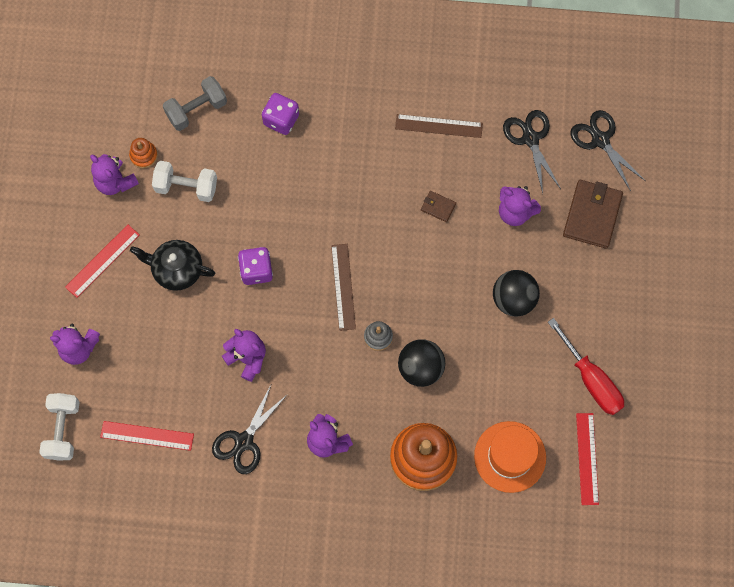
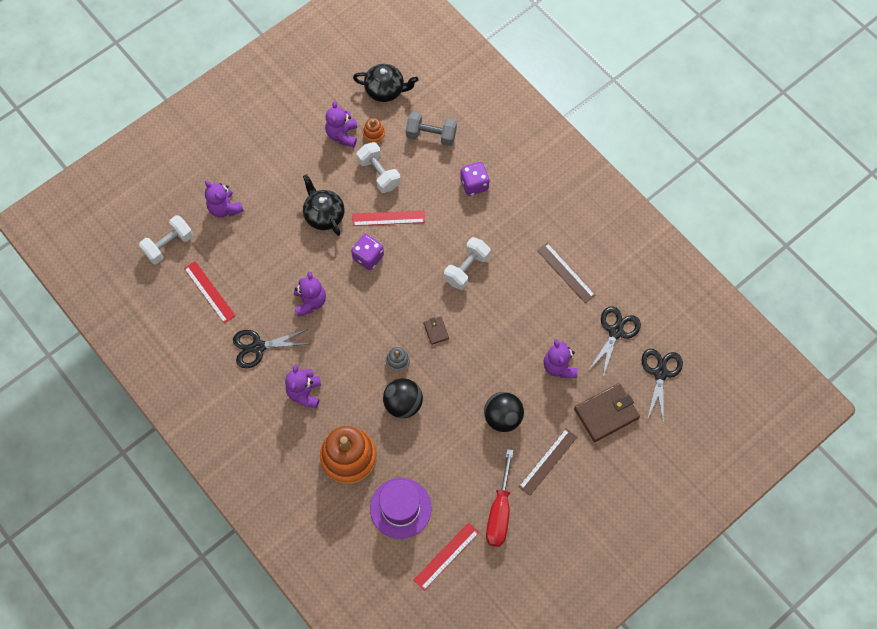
camera: 45 degrees right, 5 degrees down
(102, 261) = (289, 172): red ruler -> red ruler (388, 218)
(111, 105) = (385, 90): none -> black teapot
(343, 287) = (408, 313): brown ruler -> brown ruler (548, 461)
(352, 200) = (466, 268): none -> white dumbbell
(438, 207) = (514, 319): brown wallet -> brown wallet (436, 331)
(510, 456) = (400, 508): orange hat -> purple hat

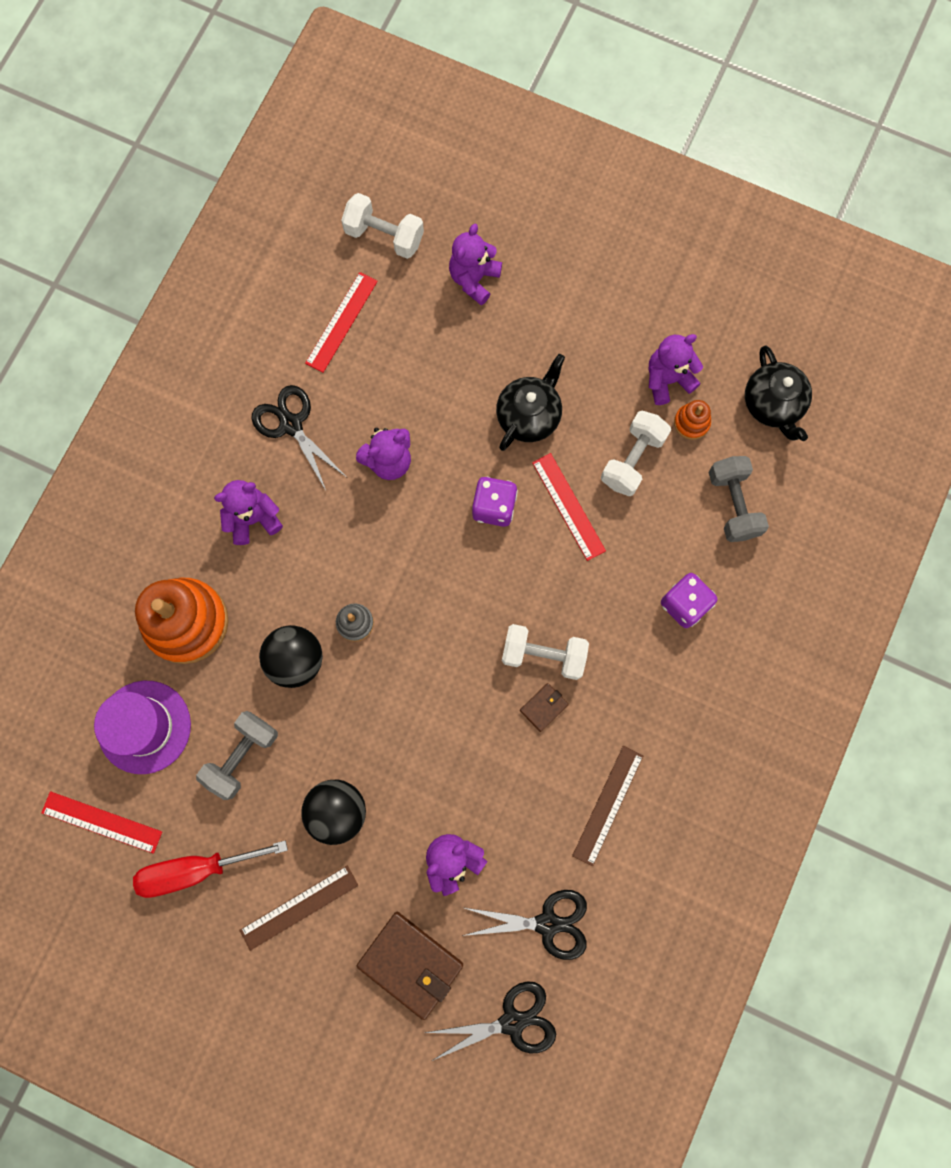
camera: 65 degrees right, 10 degrees up
(436, 331) = (425, 655): brown wallet -> brown wallet (543, 707)
(445, 458) = (242, 756): none -> grey dumbbell
(548, 461) = (299, 907): brown ruler -> brown ruler turned 45 degrees counterclockwise

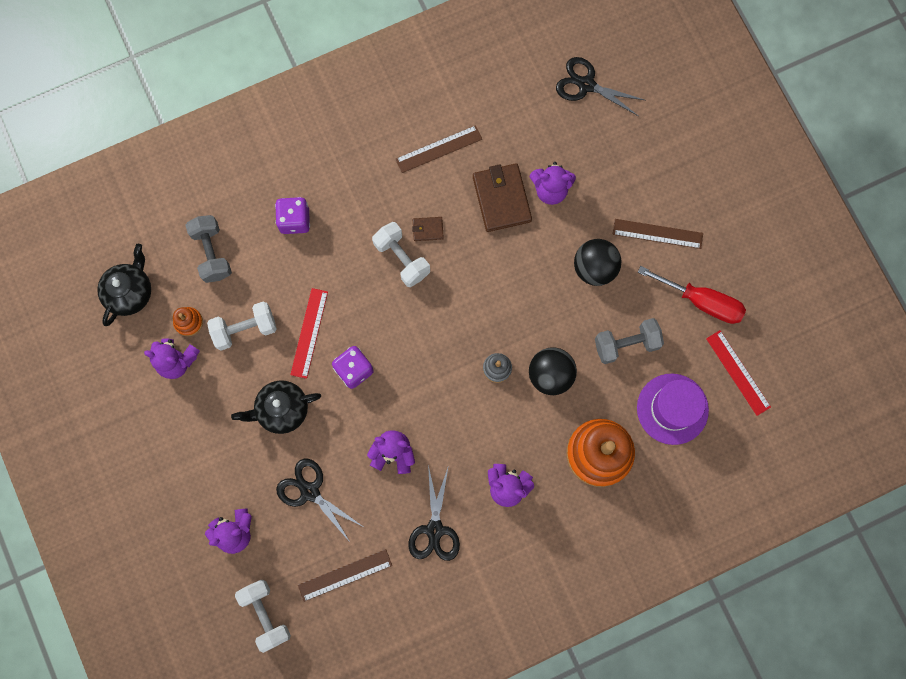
camera: 140 degrees left, 0 degrees up
(341, 322) = (345, 575): red ruler -> brown ruler
(410, 964) = (618, 156): brown wallet -> brown wallet (501, 199)
(547, 923) = (525, 117): black scissors -> black scissors (310, 491)
(733, 504) = (212, 253): grey dumbbell -> grey dumbbell turned 45 degrees counterclockwise

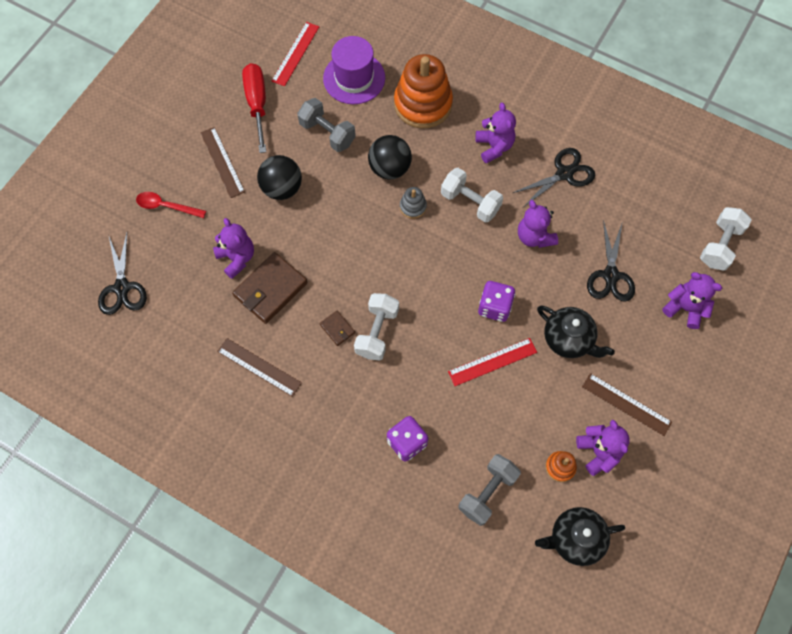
camera: 125 degrees left, 10 degrees down
(245, 329) = (529, 415): white dumbbell -> white dumbbell (470, 202)
(345, 575) = (646, 211): brown ruler -> brown ruler (626, 404)
(643, 161) = (166, 206): none -> red spoon

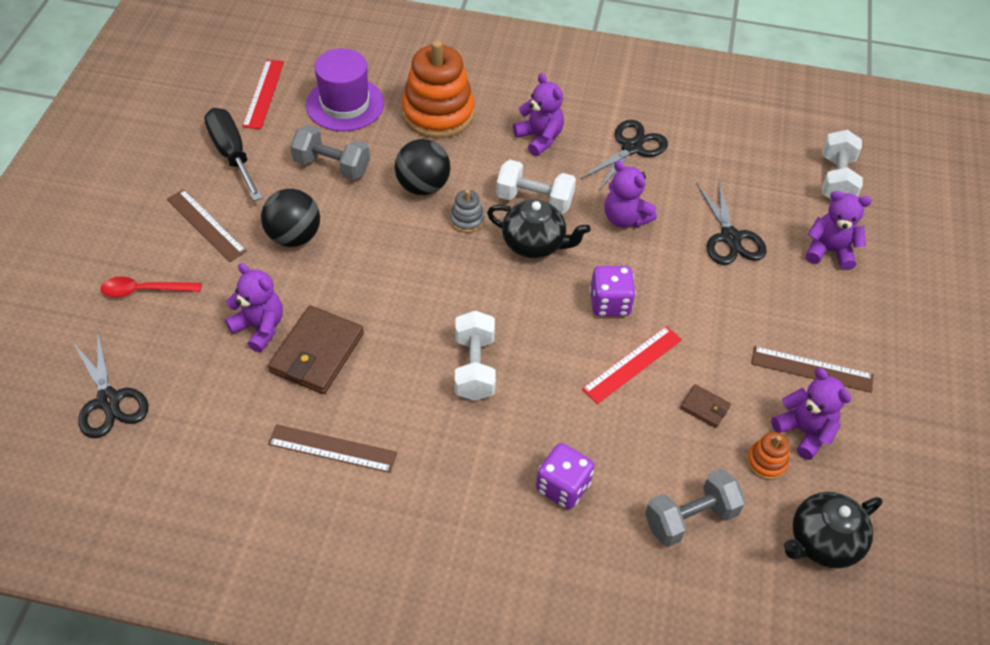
camera: 20 degrees left, 15 degrees down
(257, 104) = (232, 154): red screwdriver -> black screwdriver
(337, 329) = (421, 376): brown wallet -> brown wallet (704, 407)
(487, 492) = (690, 518): grey dumbbell -> grey dumbbell turned 45 degrees clockwise
(568, 339) = (712, 316): black teapot -> black teapot (534, 244)

